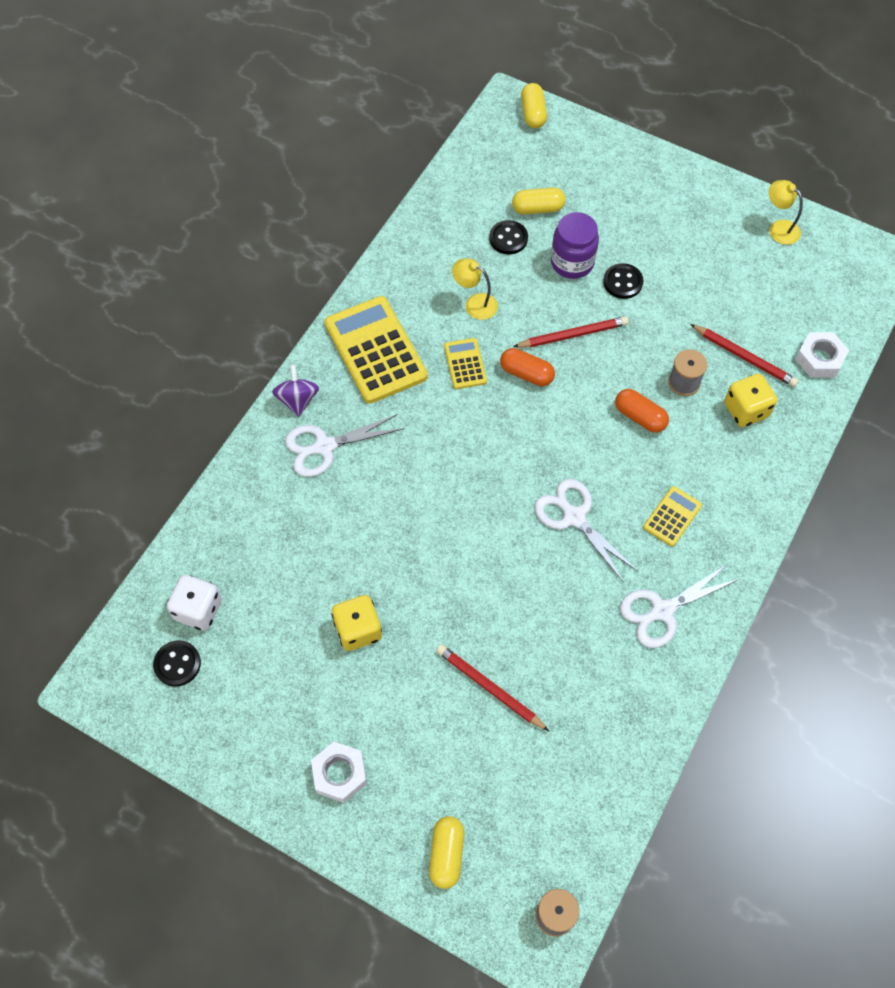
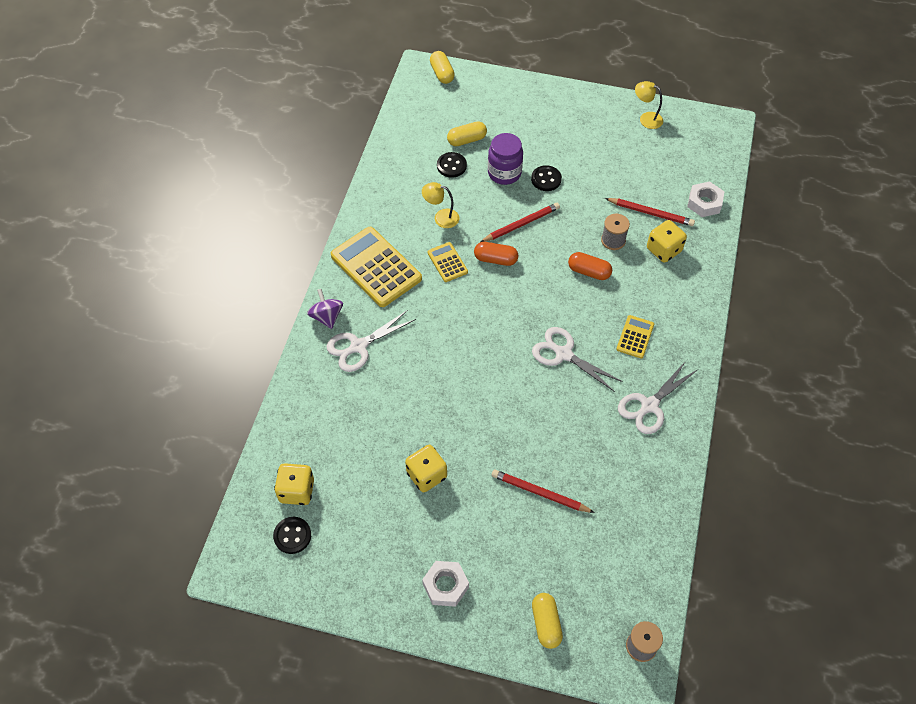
camera: 15 degrees left, 5 degrees down
(198, 610) = (297, 491): white dice -> yellow dice

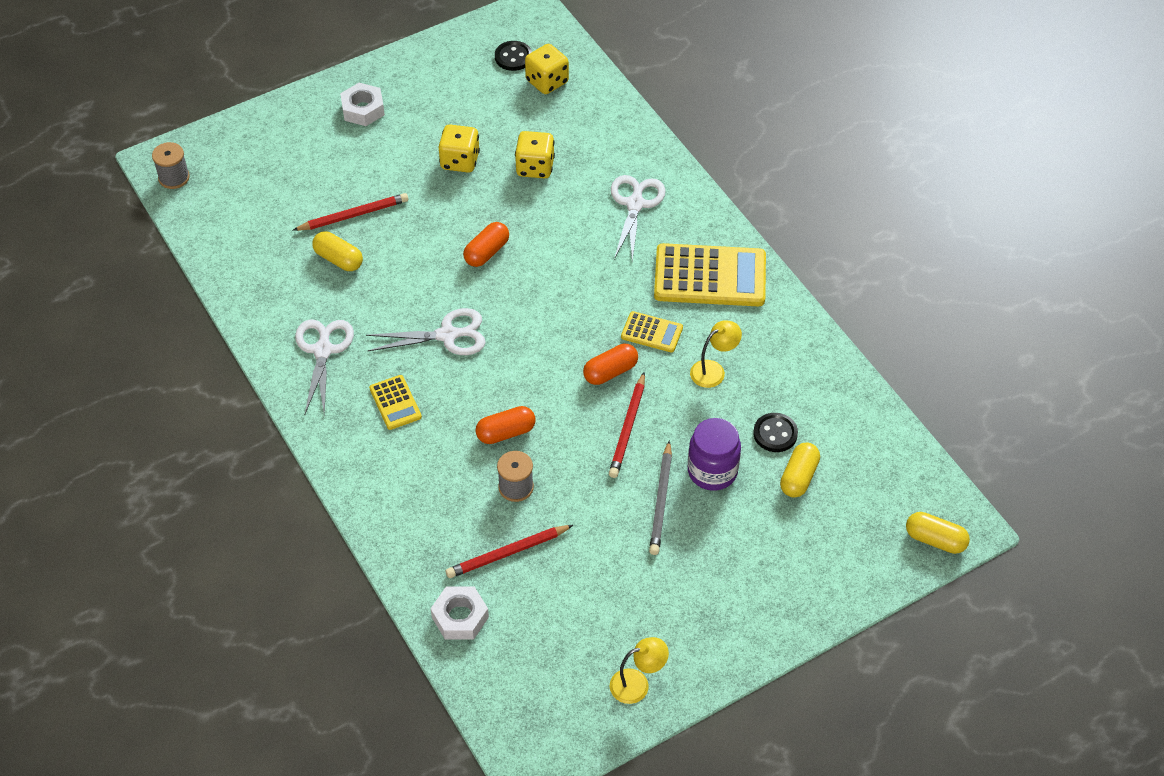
camera: 135 degrees right, 5 degrees down
(327, 316) = (694, 205): purple spinning top -> none
(483, 390) = (487, 252): none -> orange capsule
(546, 179) = (661, 501): black button -> grey pencil
(546, 623) = (262, 141): yellow capsule -> yellow capsule (338, 259)
(663, 250) = (452, 519): yellow dice -> yellow dice (535, 167)

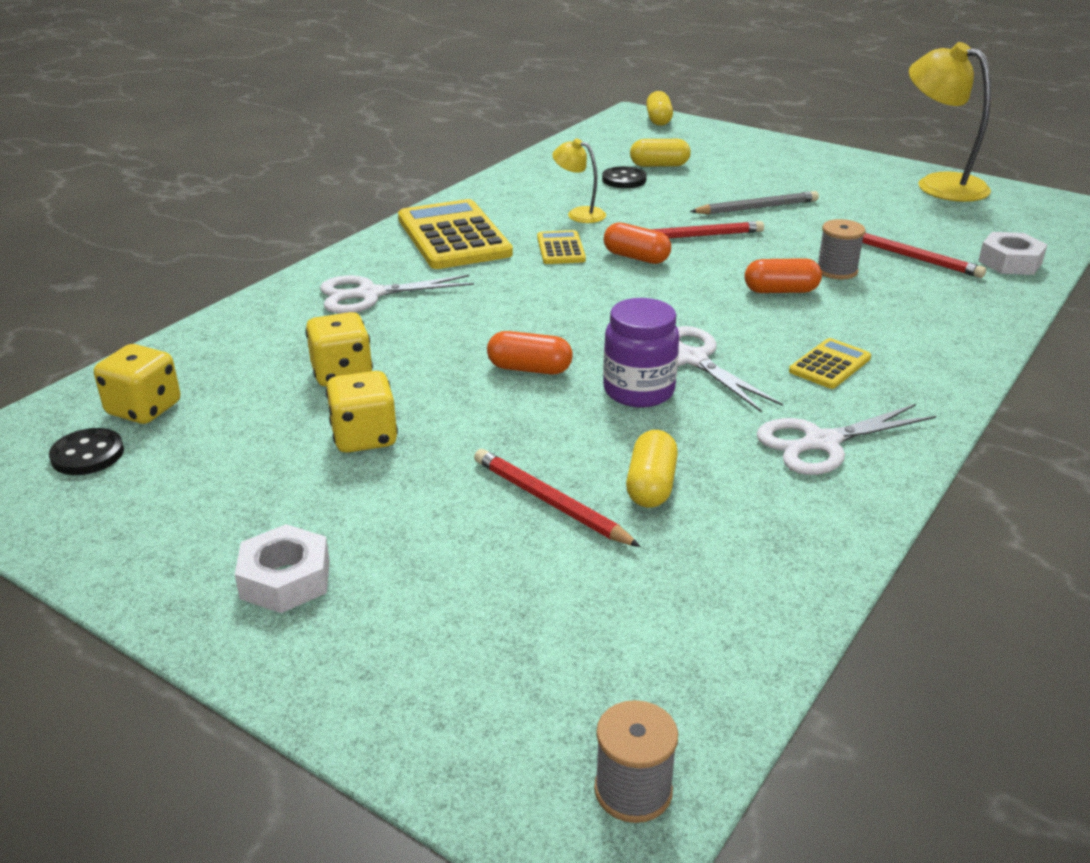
camera: 115 degrees left, 20 degrees down
(506, 432) = (780, 291): orange capsule -> orange capsule turned 45 degrees counterclockwise
(637, 684) = (939, 184): yellow lamp -> yellow lamp, size x1.91
(712, 471) = (697, 195): purple jar -> purple jar (638, 391)

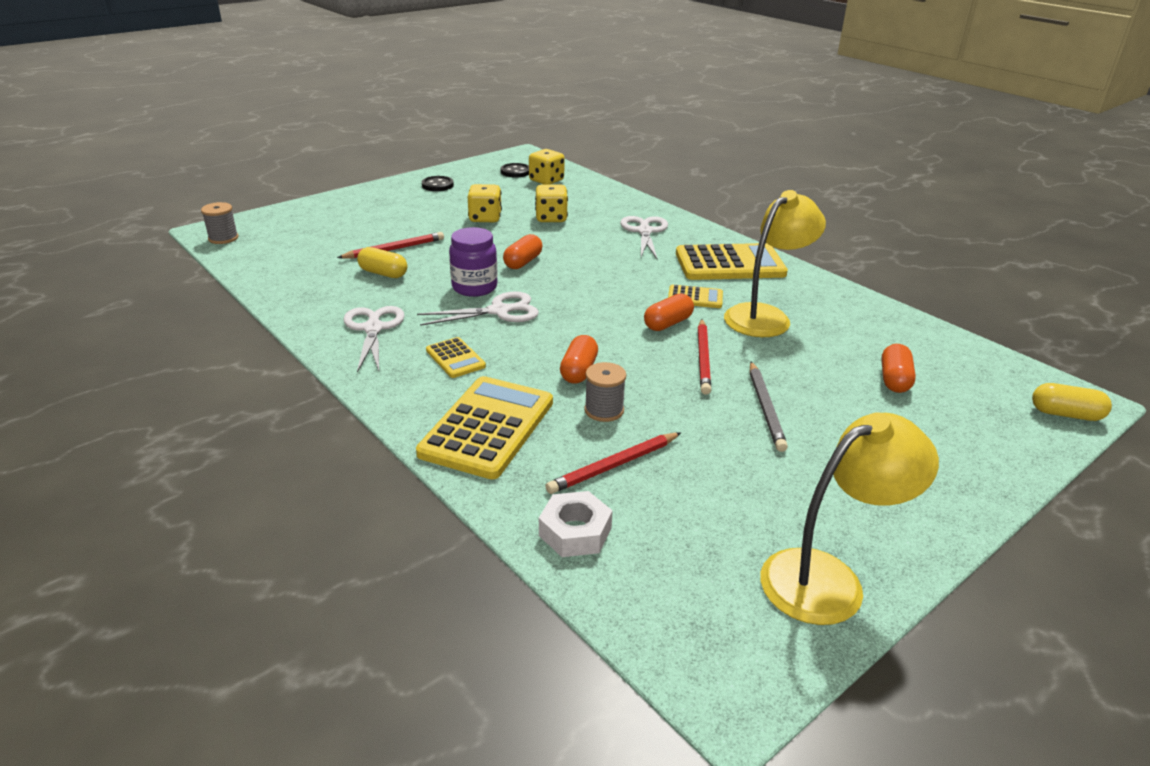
camera: 105 degrees right, 0 degrees up
(285, 579) = (395, 198): white nut -> none
(579, 214) = (765, 316): yellow lamp -> yellow lamp, size x1.91
(624, 180) = (850, 352): black button -> black button (437, 185)
(659, 165) = (894, 380): yellow capsule -> orange capsule
(931, 320) = (487, 427): none -> yellow calculator

